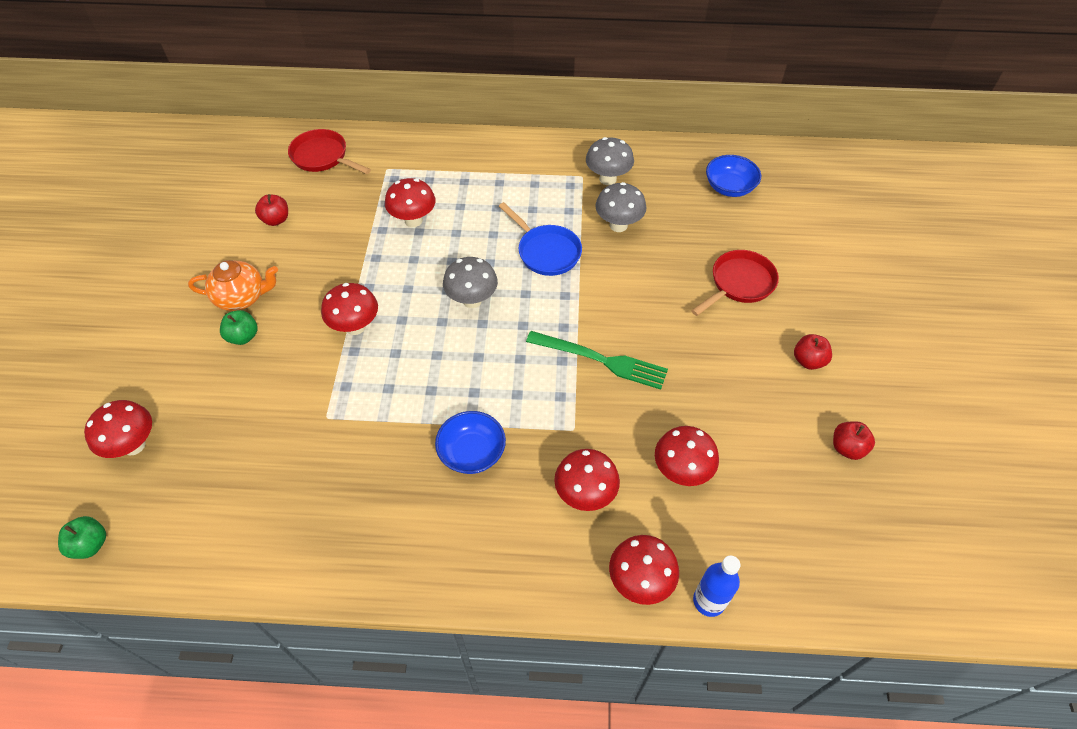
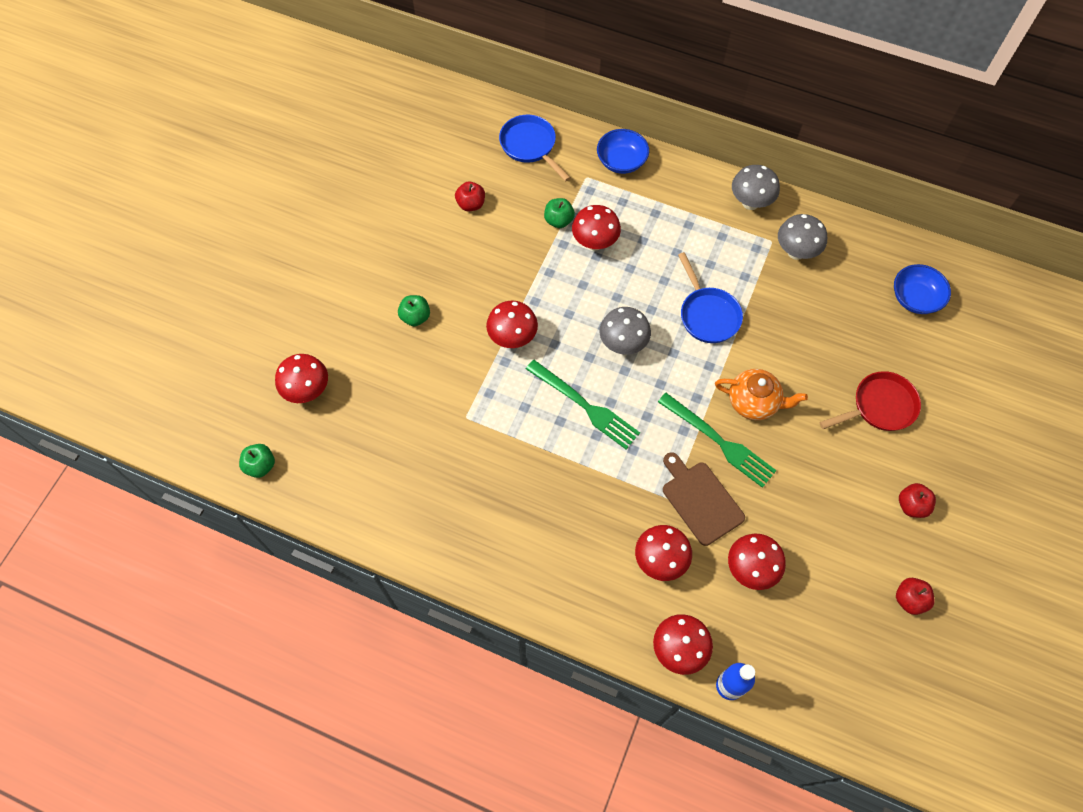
camera: 20 degrees right, 10 degrees up
(242, 297) = (423, 277): orange teapot -> orange teapot (754, 402)
(323, 157) = (530, 146): red pan -> blue pan
(371, 211) = (558, 220): none -> green apple
(452, 368) = (585, 406): none -> green fork
(472, 452) = (577, 490): blue bowl -> blue bowl (621, 161)
(604, 421) = (700, 500): none -> brown cutting board
(618, 225) = (787, 307): grey mushroom -> grey mushroom (750, 203)

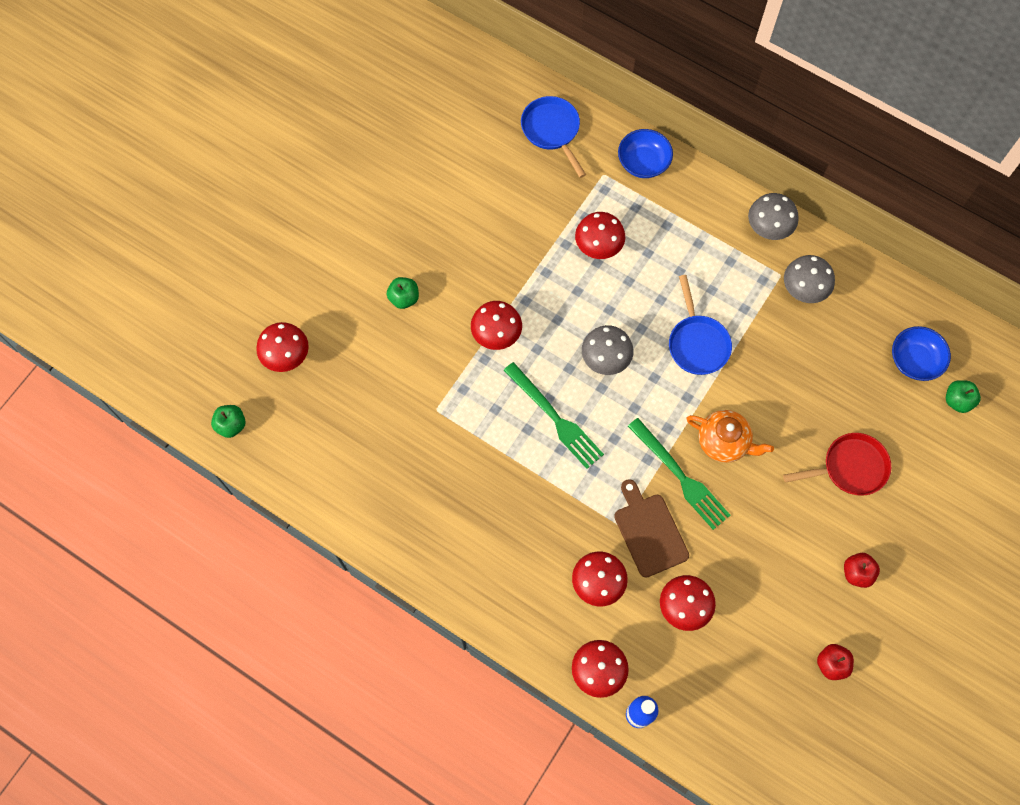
camera: 10 degrees right, 5 degrees up
(471, 204) = (480, 186): red apple -> none
(558, 220) = (566, 218): green apple -> green apple (957, 401)

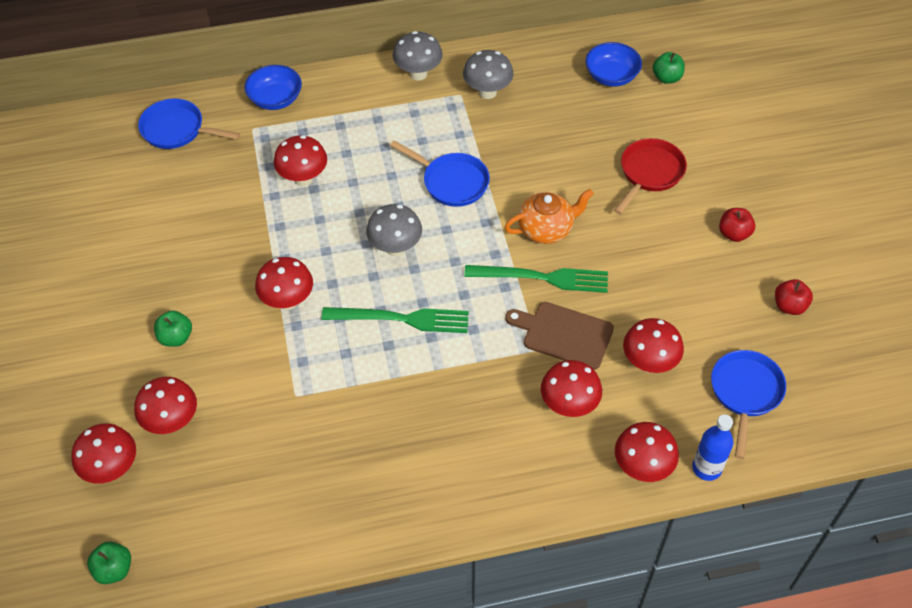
camera: 45 degrees left, 15 degrees down
(348, 357) = (172, 422): none -> red mushroom
(724, 692) = (745, 393): none -> blue pan

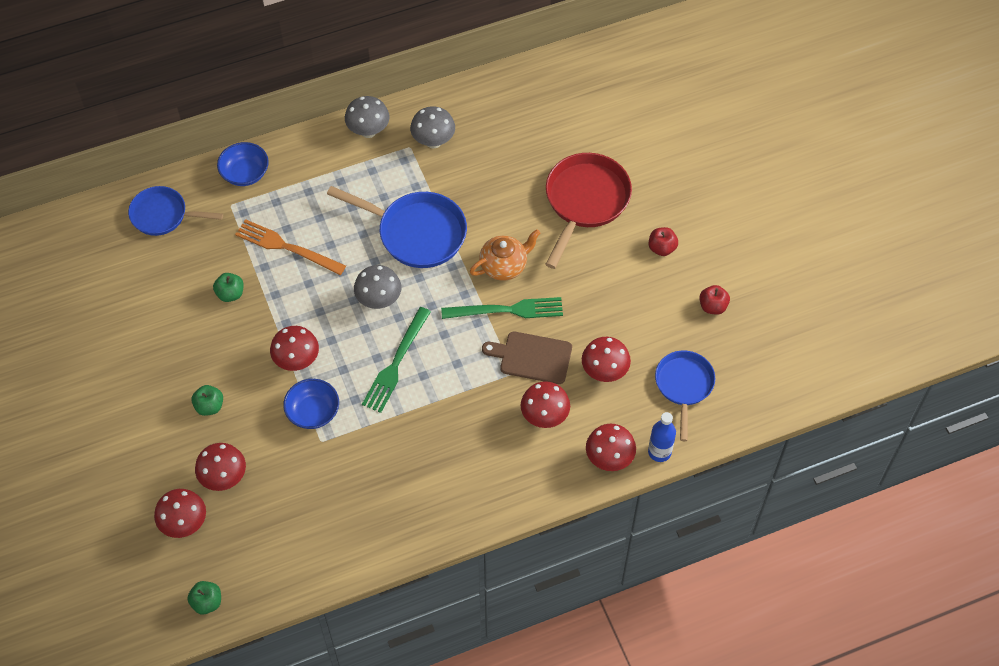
camera: 10 degrees left, 5 degrees up
(303, 178) = (286, 247): red mushroom -> orange fork
(401, 319) = (396, 363): green fork -> green fork turned 120 degrees clockwise
(451, 182) = (416, 233): blue pan -> blue pan, size x1.52
(611, 76) = (540, 111): blue bowl -> blue bowl (313, 412)
(649, 173) = (585, 202): red pan -> red pan, size x1.52
(666, 78) = (589, 107): green apple -> green apple (230, 294)

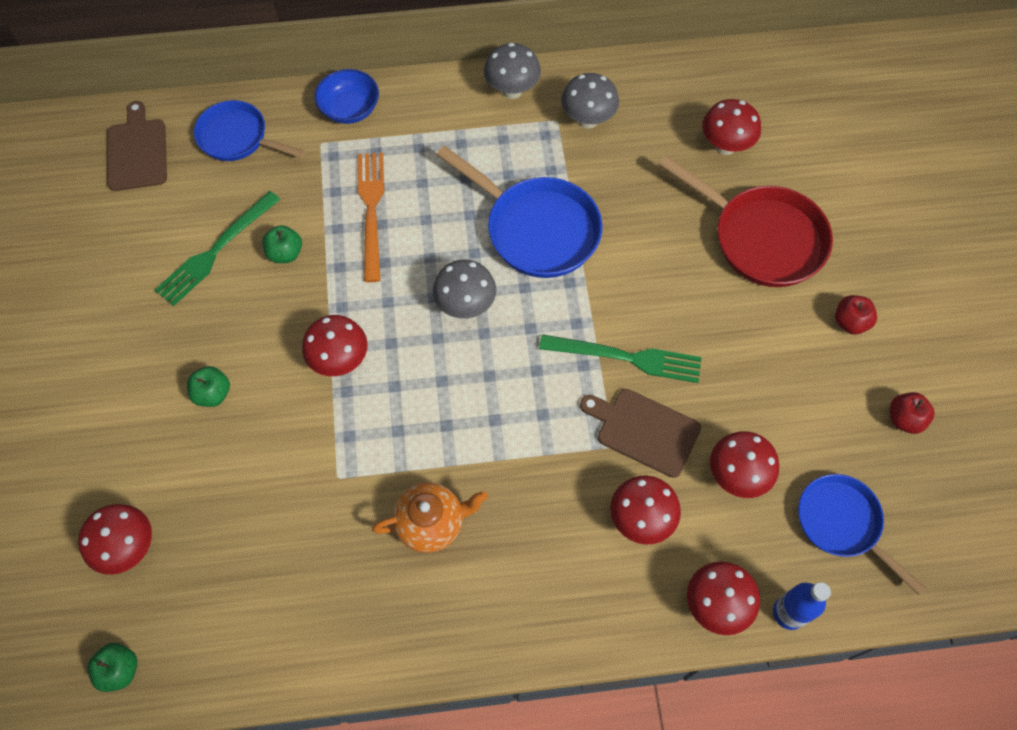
camera: 15 degrees right, 5 degrees up
(86, 243) = (137, 151): none -> brown cutting board
(224, 478) = (199, 496): red mushroom -> red mushroom (725, 146)
(286, 247) = (371, 210): orange fork -> orange fork turned 45 degrees clockwise
(313, 412) = (339, 434): blue bowl -> none
(396, 363) = (464, 394): green fork -> green fork (216, 251)
(504, 266) = (637, 297): orange teapot -> orange teapot (431, 523)
(585, 202) = (761, 238): red pan -> red pan turned 90 degrees clockwise
(684, 386) = (842, 524): blue pan -> blue pan turned 60 degrees counterclockwise

